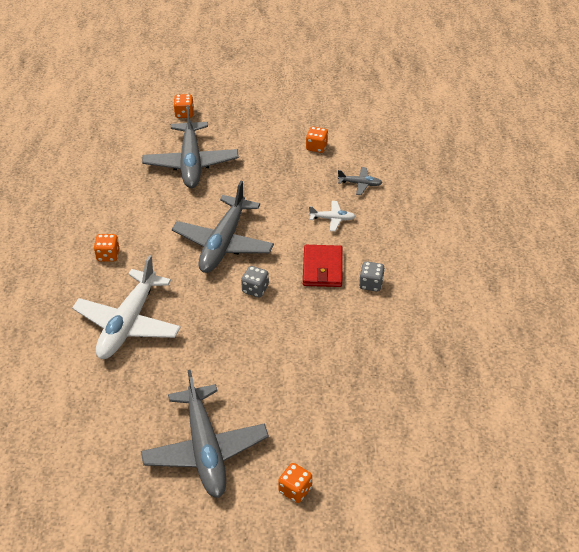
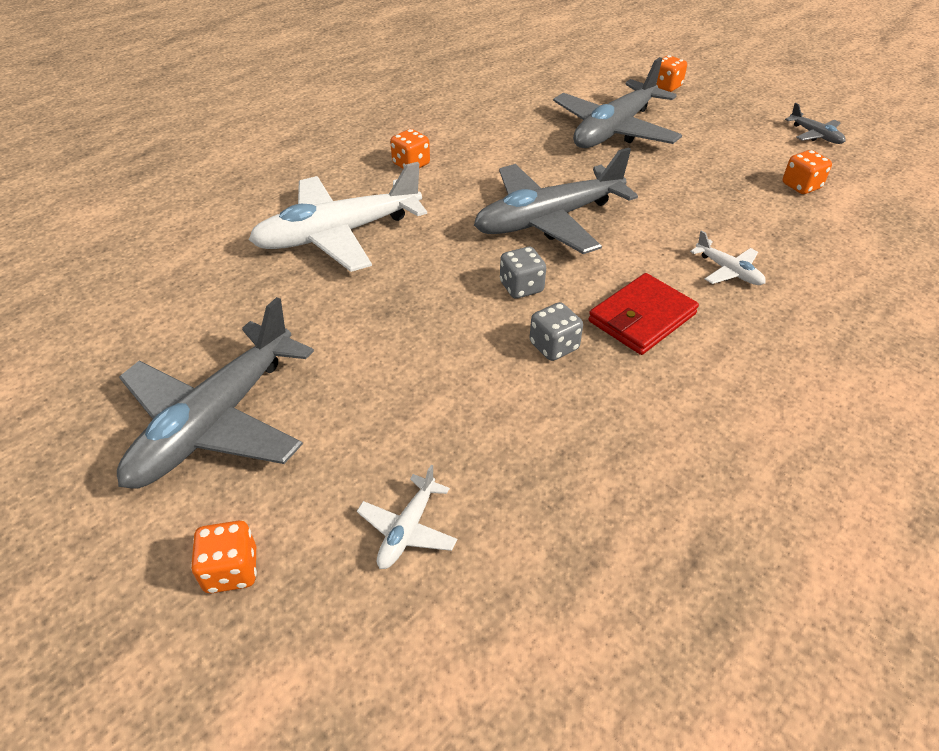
camera: 45 degrees right, 0 degrees up
(338, 423) = (407, 530): none -> white plane
(360, 184) = (821, 254): grey plane -> grey plane (815, 135)
(371, 284) = (692, 380): grey dice -> grey dice (554, 346)

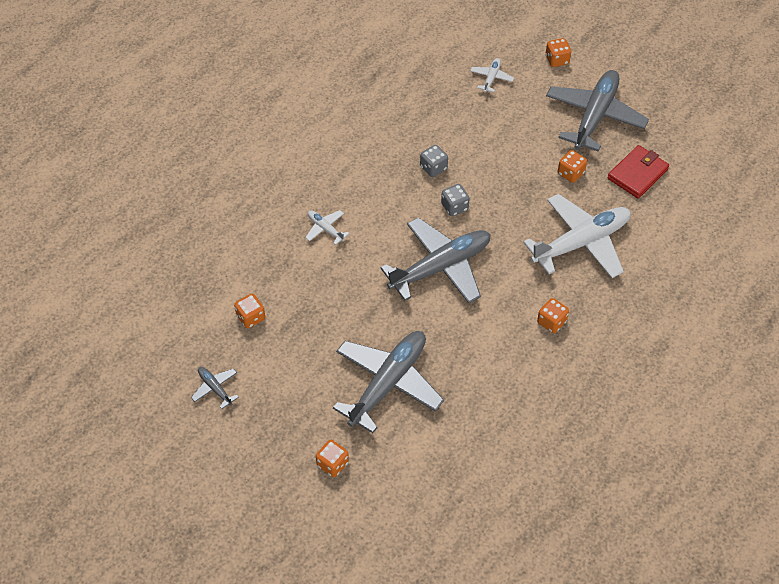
camera: 175 degrees right, 10 degrees up
(312, 323) = (570, 173): none -> orange dice
(642, 318) = (383, 190): red wallet -> red wallet (637, 174)

